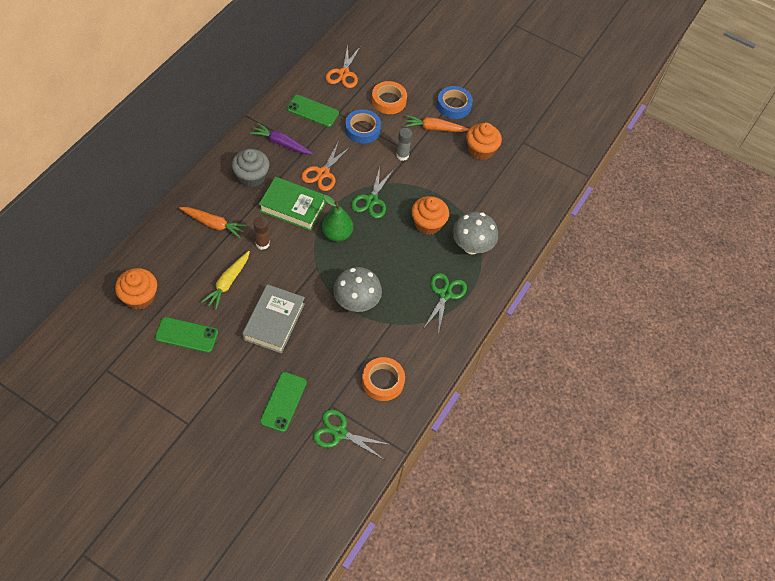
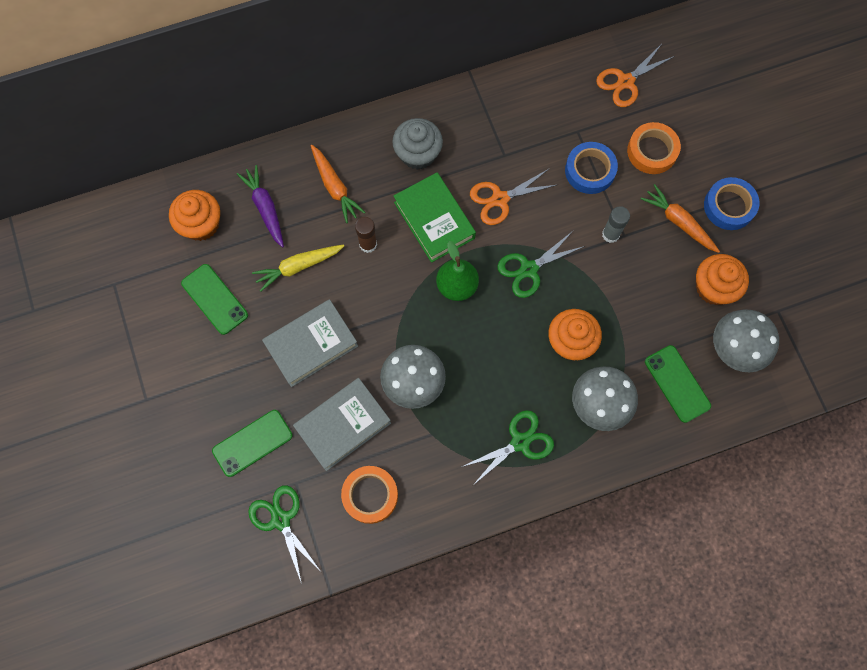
camera: 45 degrees right, 15 degrees up
(281, 143) = (481, 131): purple carrot -> purple carrot (265, 208)
(312, 111) = (549, 111): green phone -> green phone (677, 383)
(333, 353) = (343, 425): none -> grey book
(517, 174) = (734, 349): none -> grey mushroom

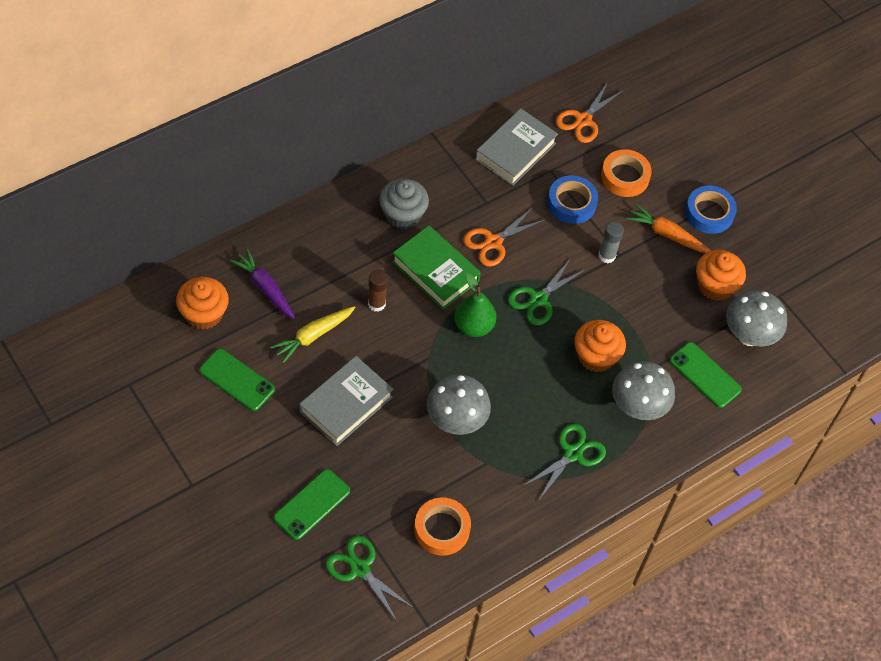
camera: 20 degrees left, 15 degrees down
(335, 187) = (329, 258): orange carrot -> none
(343, 425) = (397, 471): grey book -> grey book (515, 151)

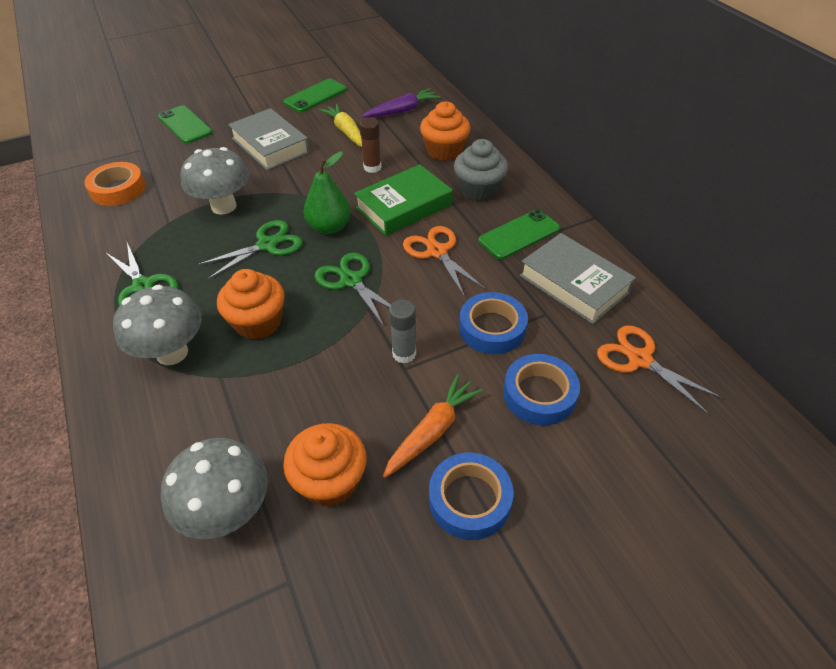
camera: 105 degrees right, 10 degrees down
(204, 314) = (383, 84): orange cupcake -> orange cupcake (444, 151)
(360, 569) = (113, 144): green scissors -> green scissors (267, 245)
(625, 177) = (539, 394): orange tape -> blue tape
(705, 375) = (186, 437): green phone -> green phone (519, 235)

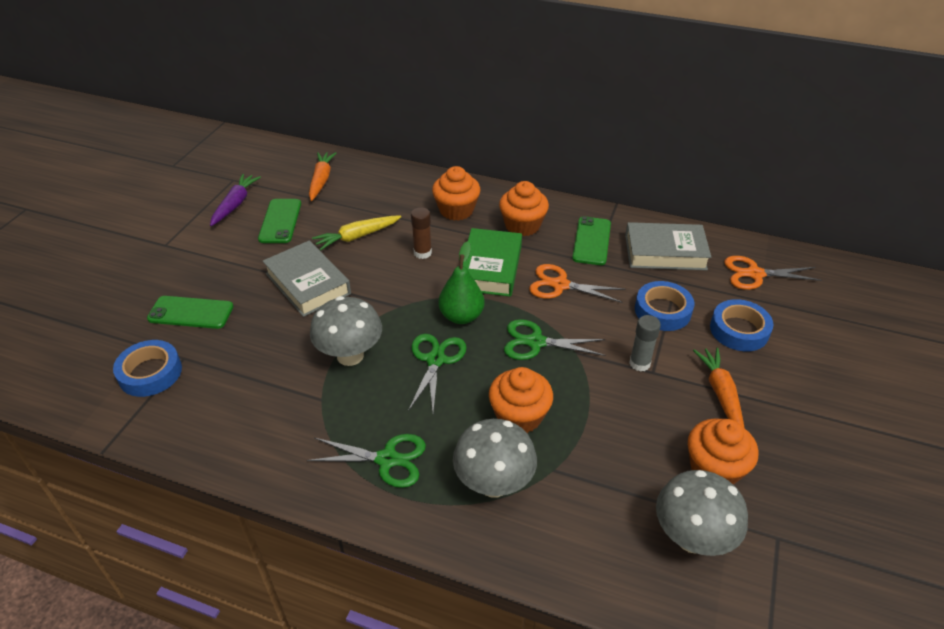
camera: 45 degrees left, 5 degrees down
(118, 189) = (221, 406): orange tape -> none
(270, 145) = (308, 284): grey book -> grey book turned 45 degrees clockwise
(346, 132) = (357, 237): yellow carrot -> yellow carrot turned 45 degrees counterclockwise
(382, 82) = (321, 180): none -> orange carrot
(402, 111) = (376, 196): purple carrot -> purple carrot (235, 204)
(469, 500) = (790, 414): blue tape -> blue tape (150, 373)
(479, 190) = (522, 225): grey cupcake -> orange cupcake

